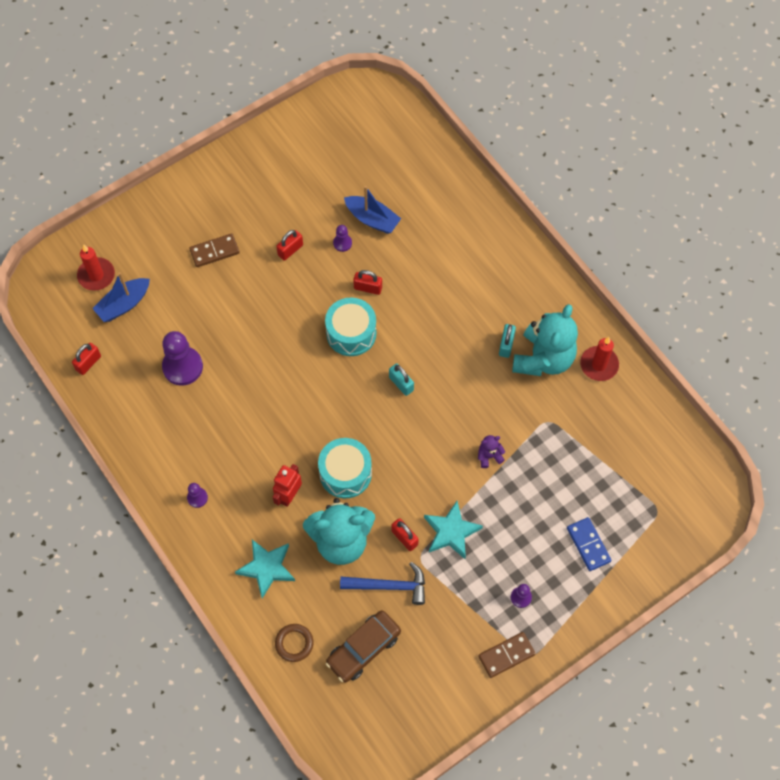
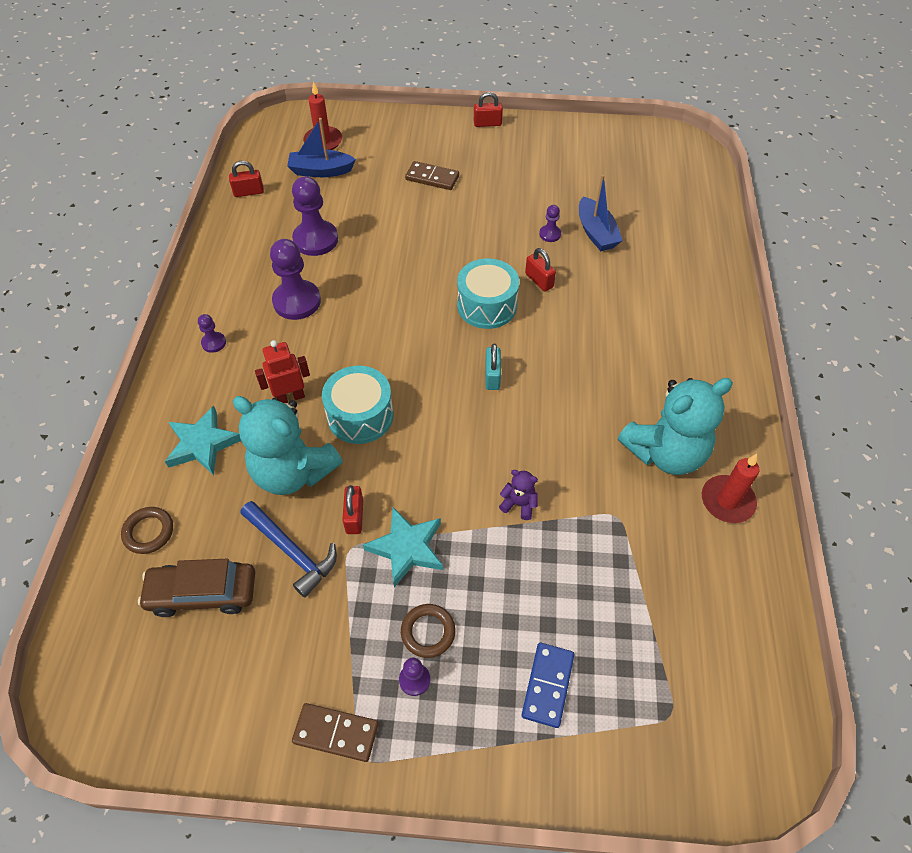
camera: 40 degrees right, 10 degrees down
(221, 425) = (297, 301): none -> purple pawn
(290, 250) = (497, 213): red padlock -> red padlock (487, 123)
(505, 568) = (428, 632): none -> brown ring
(506, 345) = (634, 413): turquoise padlock -> none

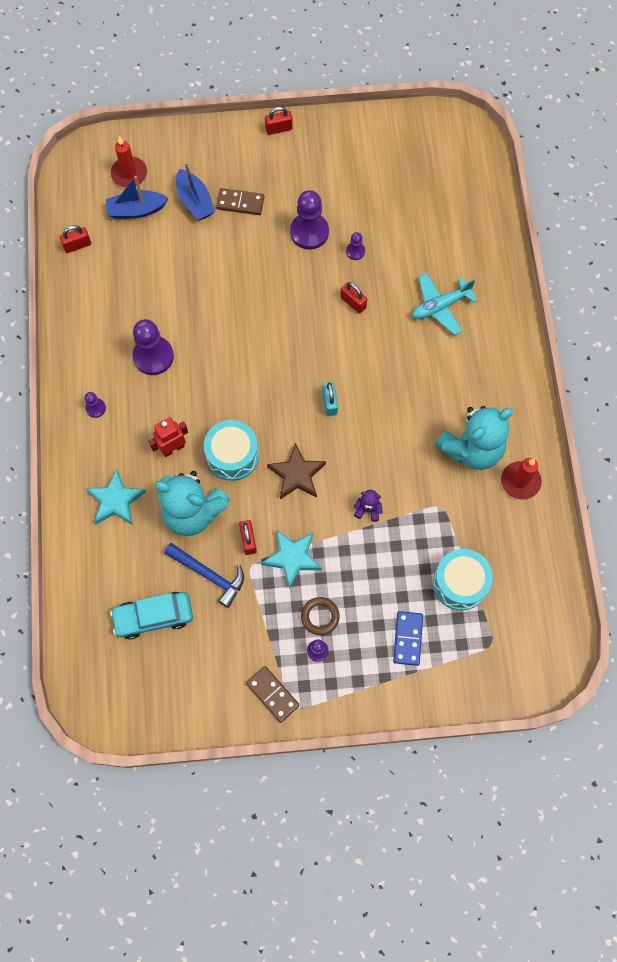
camera: 10 degrees left, 15 degrees up
(149, 532) = (98, 578): brown ring -> none
(202, 593) = (153, 616): brown car -> turquoise car
(315, 240) = (152, 289): purple pawn -> purple pawn (309, 232)
(336, 733) = (272, 694): brown domino -> brown domino turned 45 degrees clockwise
(435, 449) = (297, 474): none -> brown star
(487, 306) = (313, 335): turquoise drum -> turquoise drum (460, 583)
(596, 233) = (395, 243): blue boat -> blue boat (195, 201)
(641, 297) = (440, 306): none -> turquoise plane

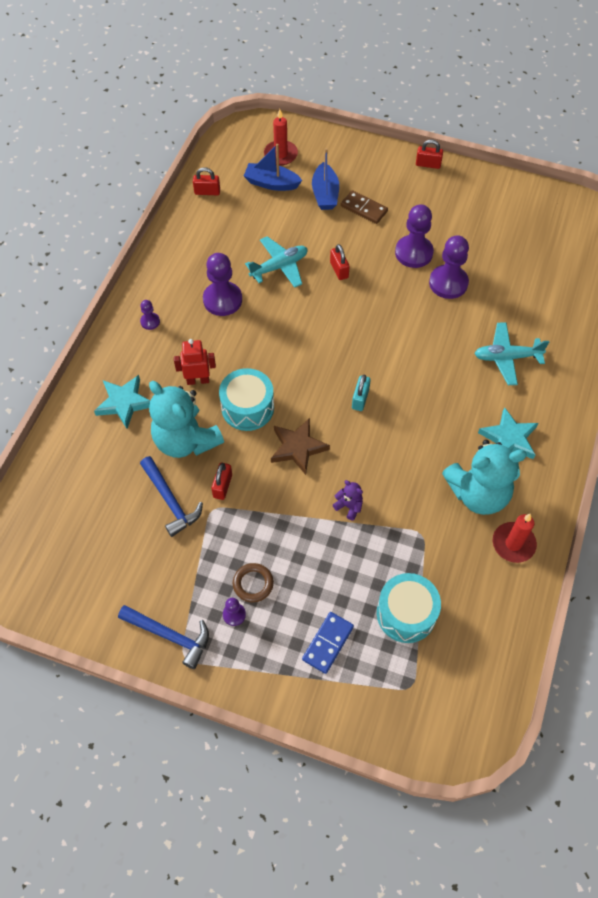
camera: 25 degrees right, 10 degrees down
(153, 616) = (101, 515): turquoise car -> none
(190, 299) = (279, 267): none -> turquoise plane
(272, 694) = (170, 636): brown domino -> blue hammer
(292, 558) = (255, 519): turquoise star -> turquoise star (509, 438)
(353, 302) = (425, 324): red padlock -> red padlock (339, 270)
(355, 251) = (448, 283): purple pawn -> purple pawn, size x2.05

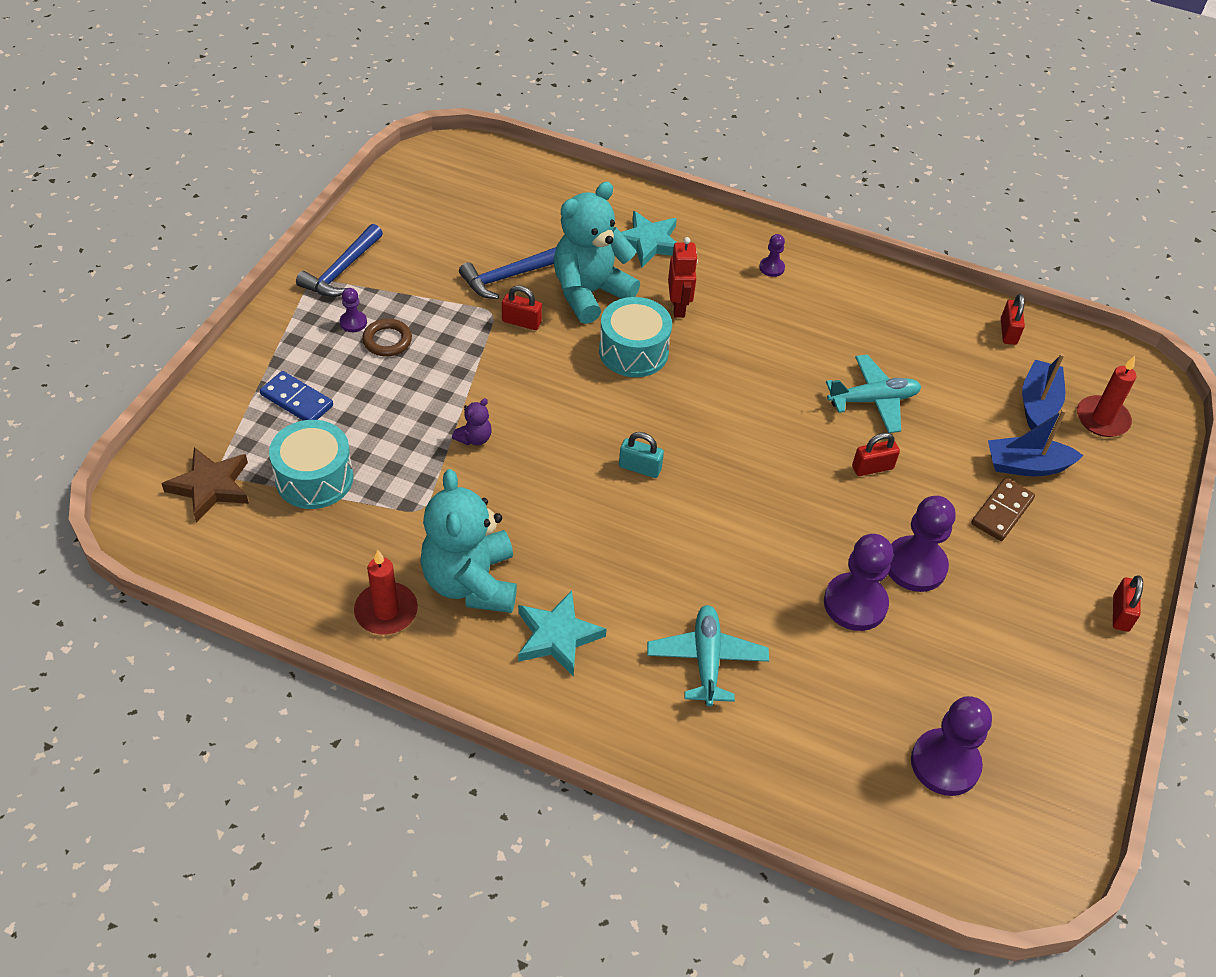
camera: 90 degrees right, 10 degrees down
(222, 300) = (810, 337): purple pawn -> purple pawn (945, 764)
(279, 267) = (873, 400): turquoise plane -> turquoise plane turned 75 degrees counterclockwise
(298, 448) = (568, 395): brown star -> brown star (210, 487)

